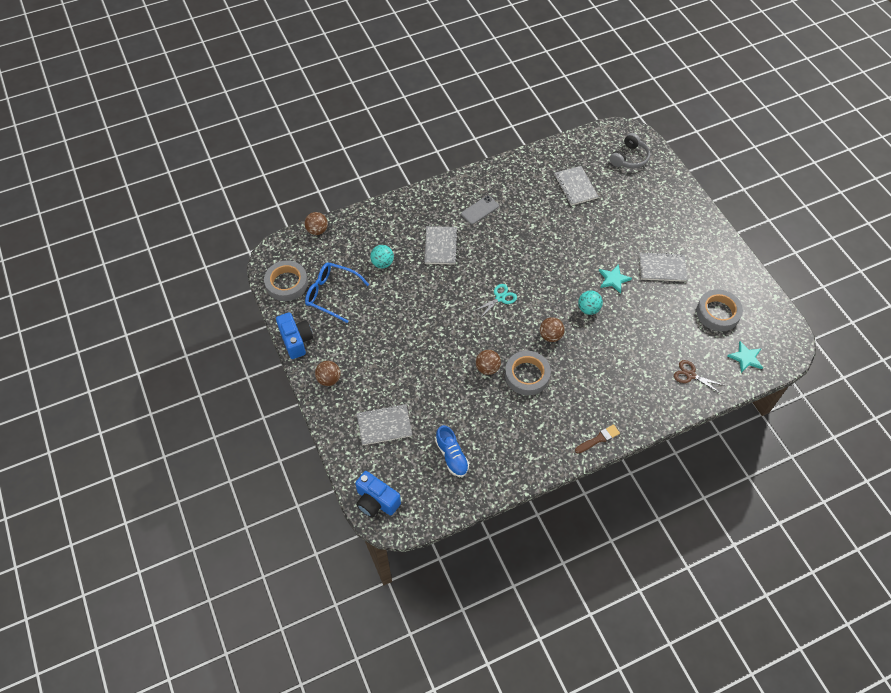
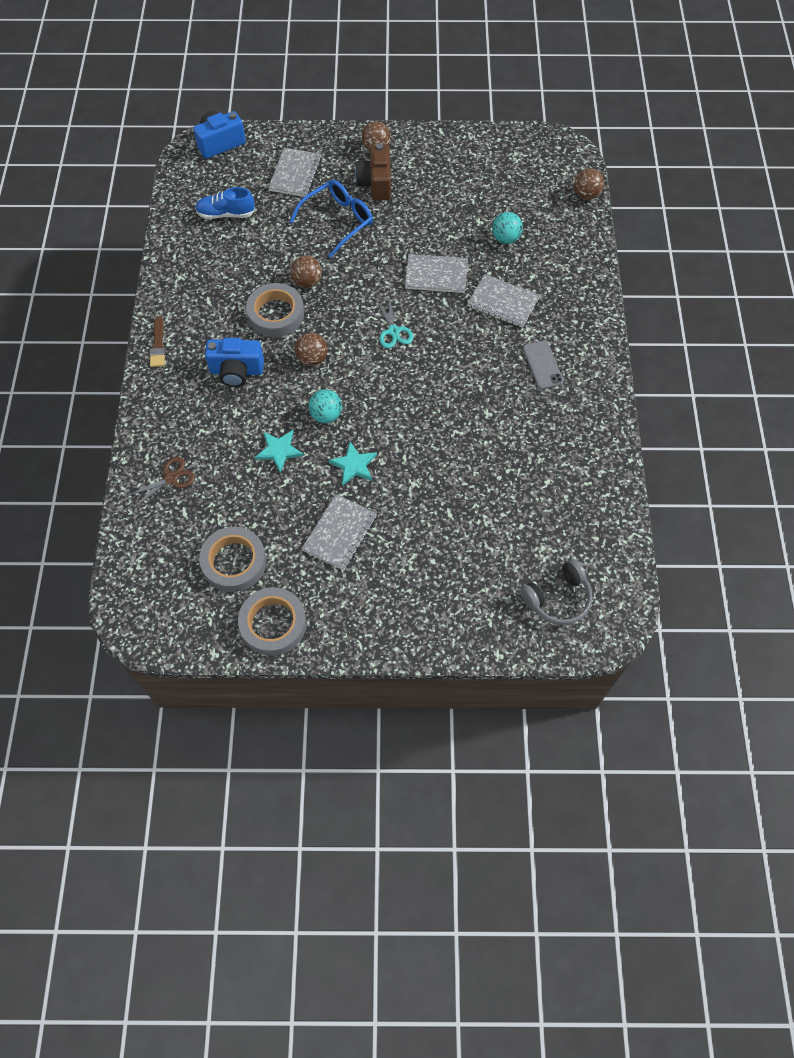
camera: 115 degrees right, 5 degrees up
(286, 283) = (520, 148): grey tape -> grey tape (273, 624)
(296, 340) = (439, 136): blue camera -> blue camera (236, 371)
(331, 294) = (485, 181): blue glasses -> blue glasses (338, 221)
(368, 364) = (376, 184): none -> brown camera
(575, 186) = (533, 496): grey notebook -> grey notebook (436, 275)
(629, 158) = (558, 598): grey headphones -> grey headphones turned 90 degrees counterclockwise
(745, 358) = (153, 555): turquoise star -> turquoise star (279, 450)

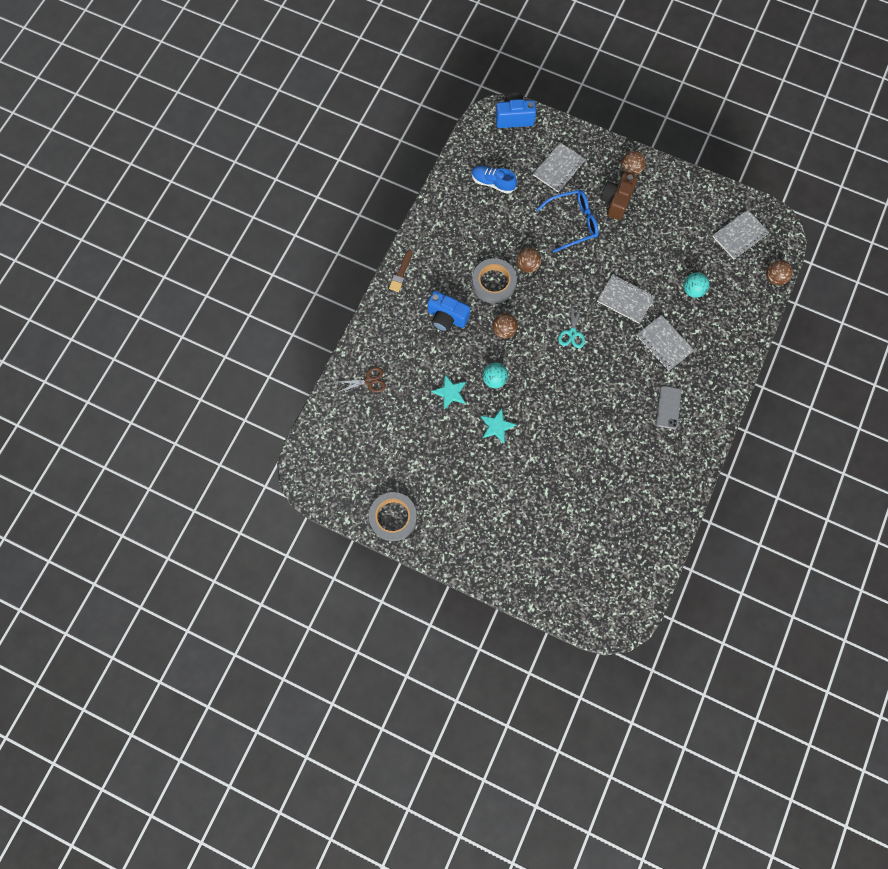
camera: 25 degrees right, 10 degrees up
(234, 562) = (386, 462): grey tape -> none
(340, 533) = (465, 473): grey notebook -> grey notebook (740, 235)
(558, 598) = (591, 587): grey headphones -> none

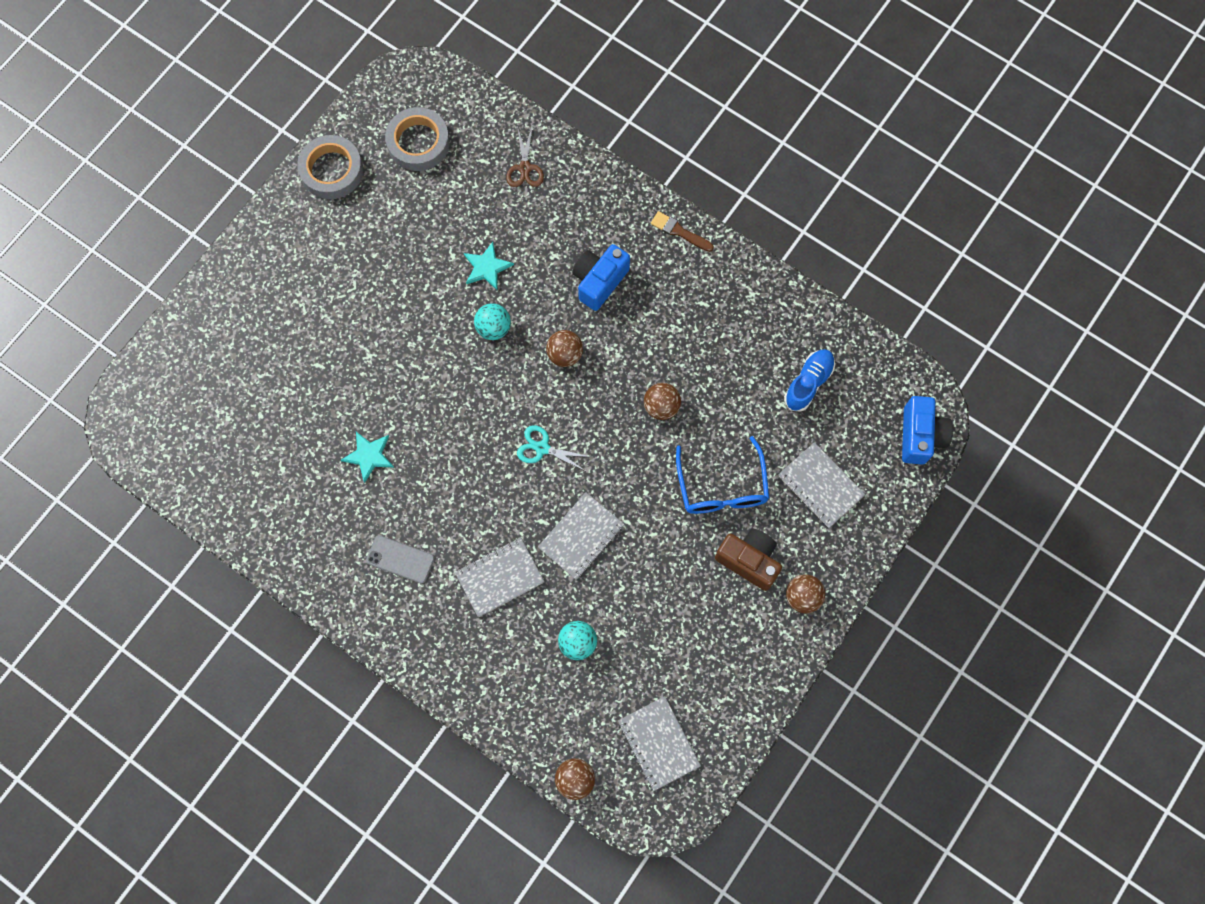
camera: 100 degrees right, 0 degrees up
(493, 283) = (642, 354): grey tape -> grey tape (418, 142)
(497, 426) = (425, 319): turquoise star -> turquoise star (369, 456)

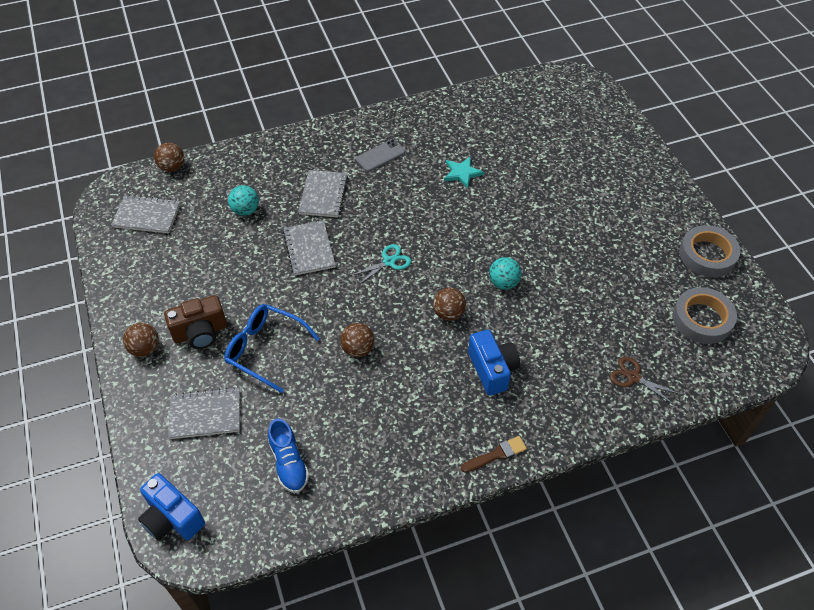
camera: 125 degrees right, 20 degrees down
(487, 267) = (557, 304): turquoise star -> none

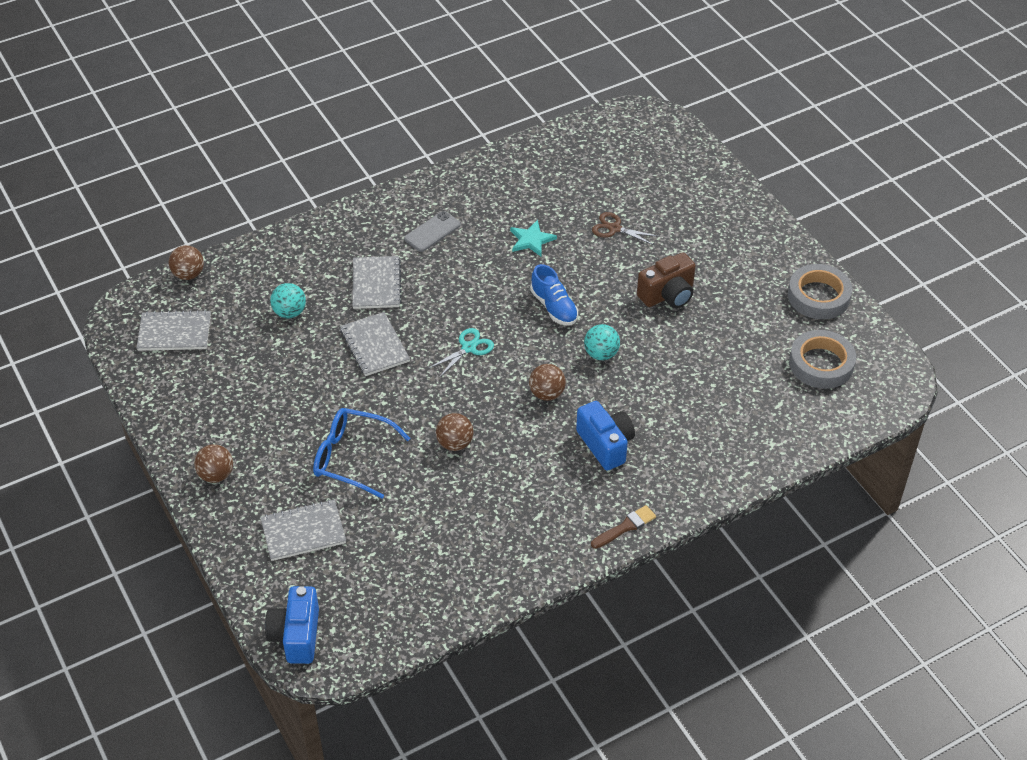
camera: 10 degrees left, 5 degrees down
(172, 518) = (296, 635): blue camera -> blue camera turned 60 degrees clockwise
(200, 332) = (274, 450): brown camera -> brown camera (667, 295)
(289, 463) = (407, 566): blue shoe -> blue shoe (554, 307)
(633, 377) = (756, 432): brown scissors -> brown scissors (614, 228)

